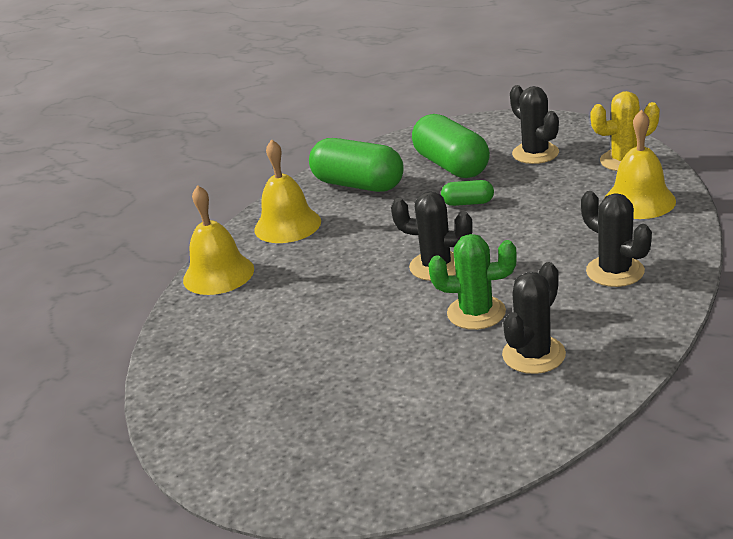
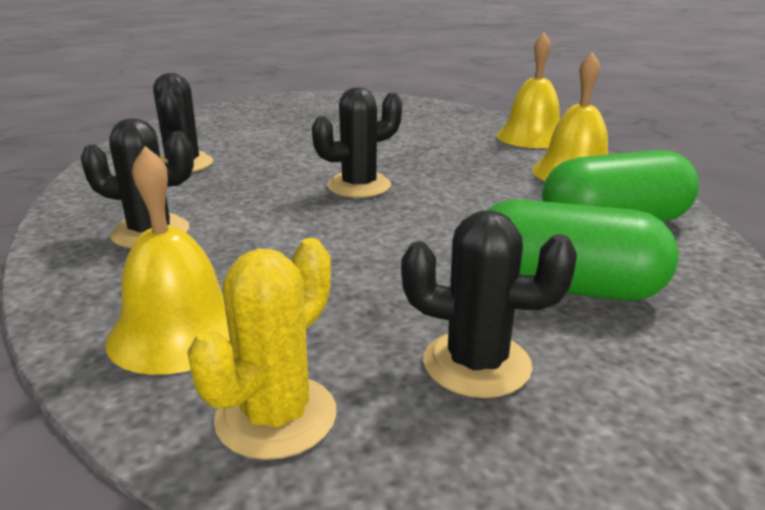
camera: 130 degrees right, 5 degrees down
(468, 203) = (436, 246): green capsule -> none
(476, 313) = (267, 171): green cactus -> none

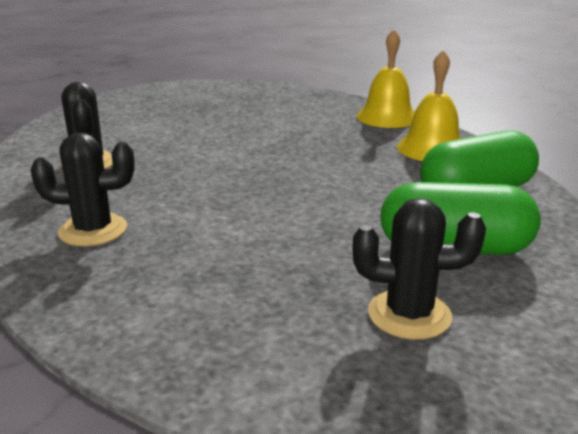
camera: 10 degrees left, 0 degrees up
(178, 331) = (162, 314): yellow bell -> none
(276, 416) = (274, 371): yellow cactus -> none
(359, 186) = (257, 173): black cactus -> none

